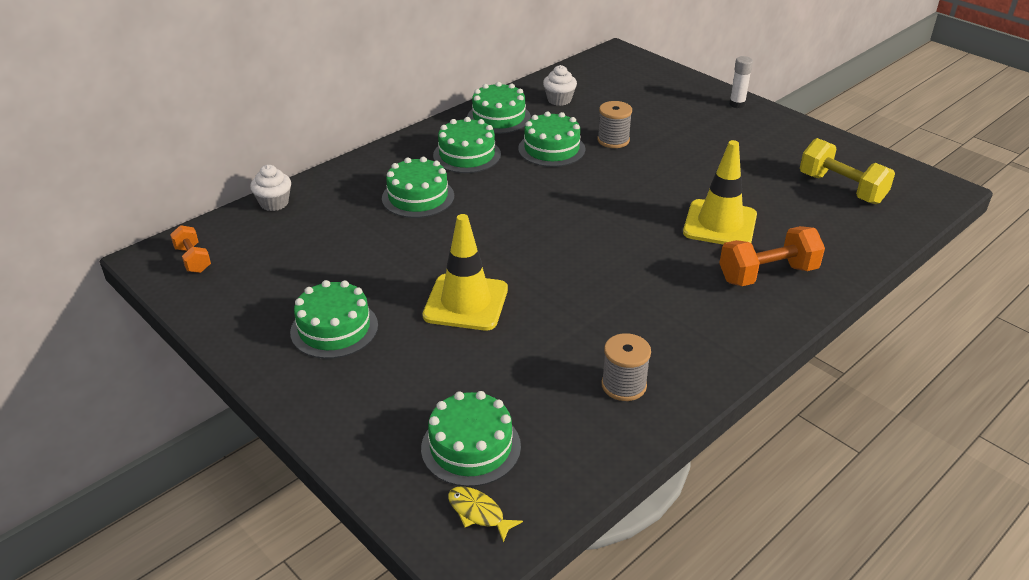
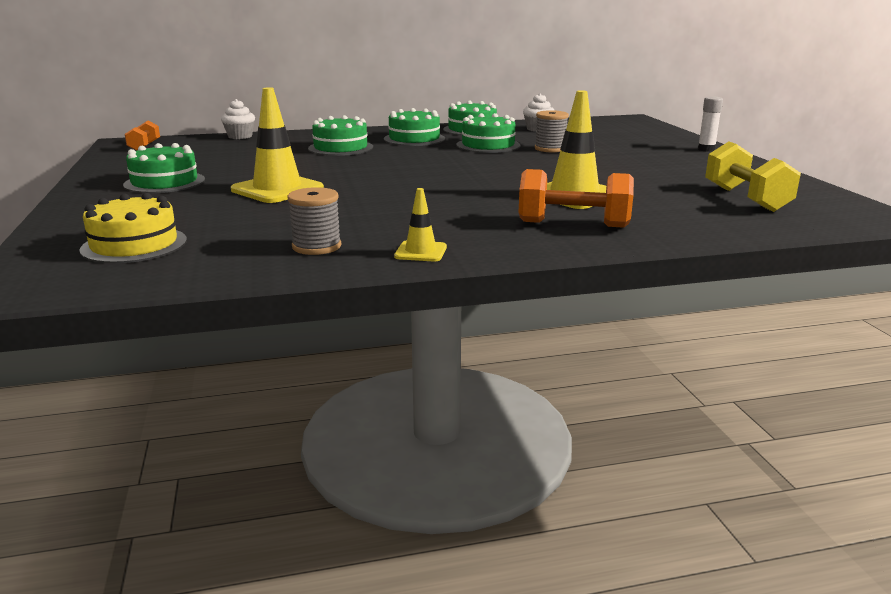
camera: 30 degrees right, 15 degrees down
(471, 447) = (134, 245): green cake -> yellow cake
(478, 513) = (67, 273): yellow fish -> none
(708, 360) = (420, 252): none -> yellow traffic cone

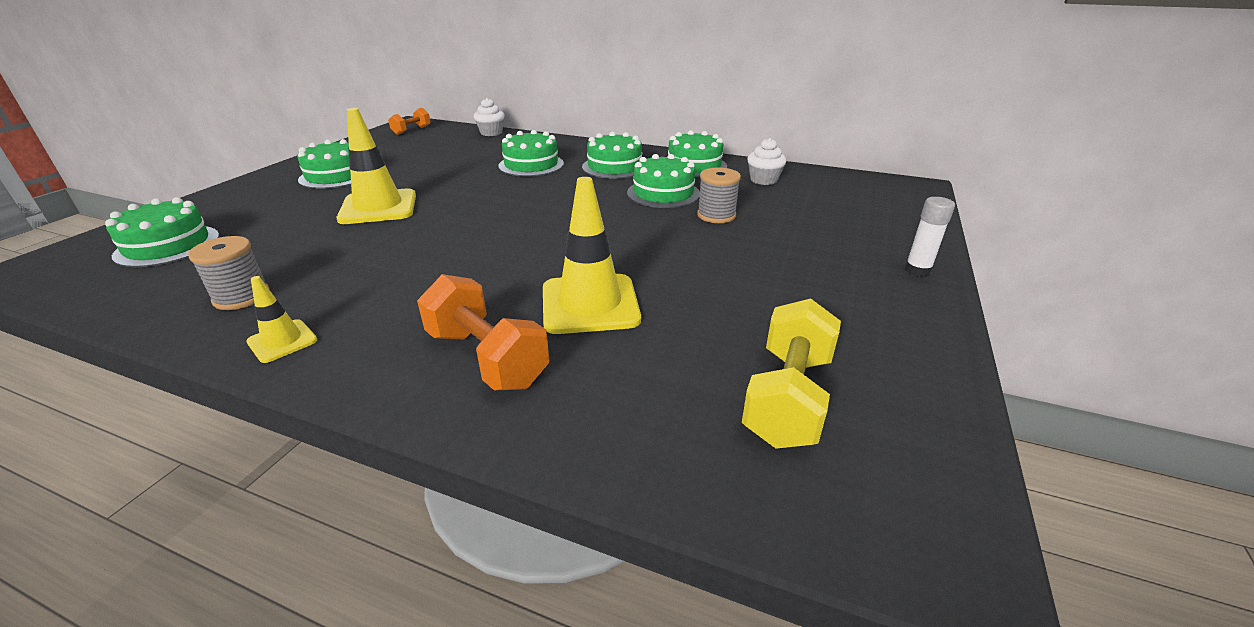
camera: 35 degrees right, 10 degrees up
(134, 245) = (167, 245): yellow cake -> green cake

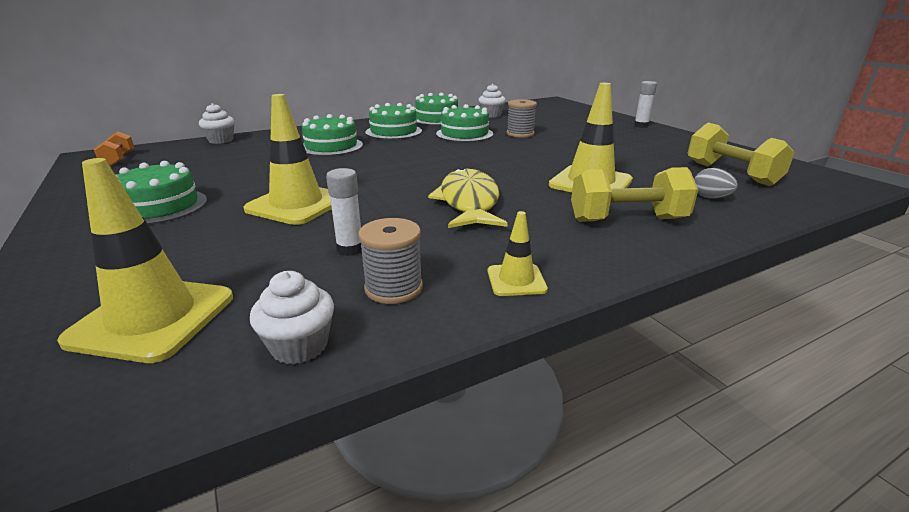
camera: 50 degrees left, 5 degrees down
(142, 299) = (299, 346): none -> white cupcake
(167, 245) = (153, 318): green cake -> yellow traffic cone
(304, 257) = (350, 249): none -> white glue stick
(452, 263) = (469, 202): none -> yellow fish
(486, 358) = (627, 220): orange dumbbell -> yellow dumbbell
(641, 401) = (710, 198): none -> grey egg

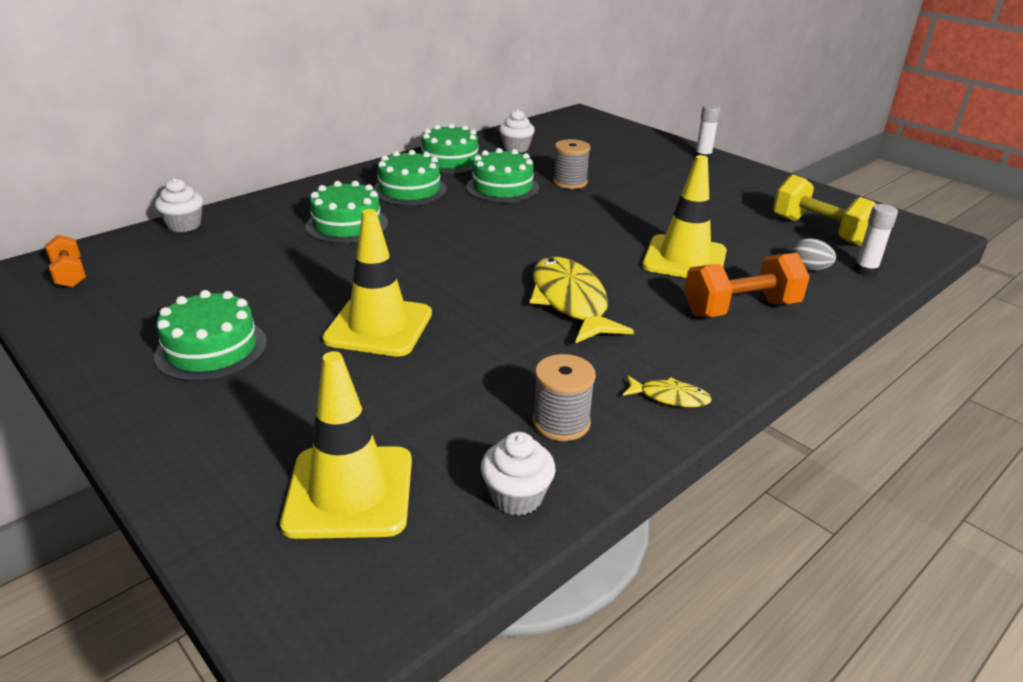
camera: 15 degrees left, 5 degrees up
(350, 249) = (485, 382): white glue stick -> white glue stick (865, 270)
(516, 280) = (670, 397): yellow traffic cone -> yellow fish
(627, 220) = (740, 309): yellow dumbbell -> orange dumbbell

